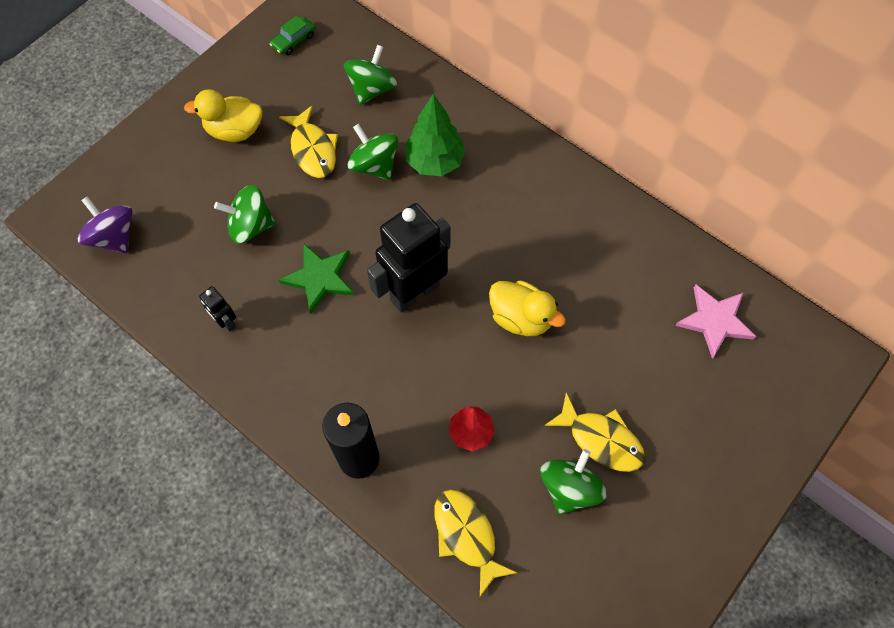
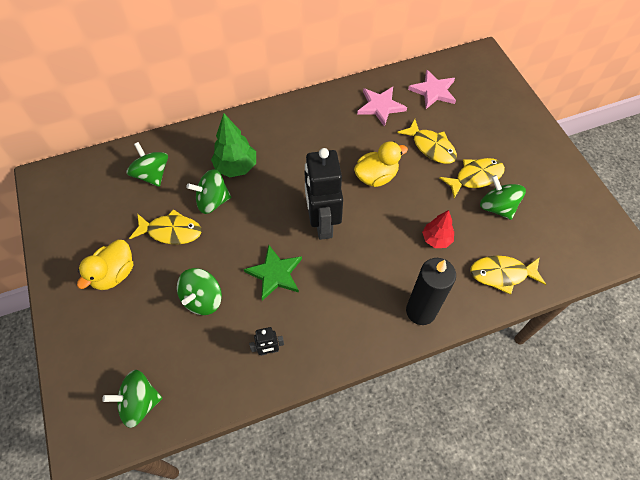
camera: 60 degrees left, 5 degrees down
(114, 237) = (140, 402): purple spinning top -> green spinning top
(293, 41) = (71, 201): green car -> none
(613, 361) = (431, 147): none -> yellow fish
(638, 268) = (380, 106): none -> pink star

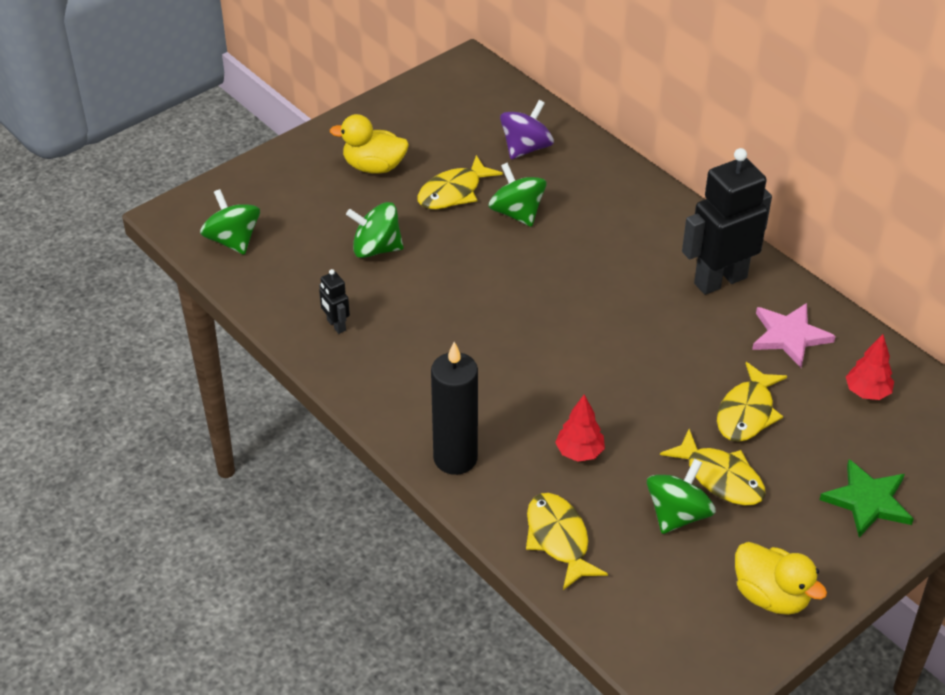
camera: 70 degrees right, 15 degrees down
(152, 174) = (526, 148): green spinning top -> purple spinning top
(171, 231) = (453, 192): yellow fish -> yellow fish turned 60 degrees clockwise
(236, 167) = (582, 217): green tree -> none
(275, 274) = (441, 301): green star -> green star (867, 501)
(322, 223) = (540, 325): black robot -> black robot (720, 280)
(376, 176) = (652, 362): yellow duck -> yellow duck (771, 596)
(433, 91) = (867, 392): pink star -> red tree

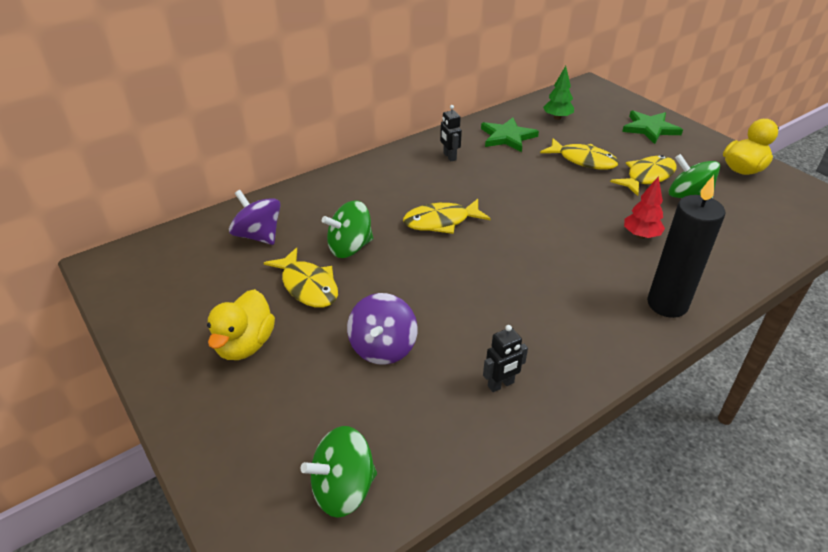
camera: 85 degrees left, 5 degrees down
(376, 248) = (383, 347): green spinning top -> purple spinning top
(559, 539) = (734, 252): yellow fish -> yellow fish (441, 222)
(720, 280) = (449, 157): black robot -> black robot, size x0.44
(789, 336) = (507, 137): pink star -> green star
(867, 392) = (557, 118): red tree -> green tree

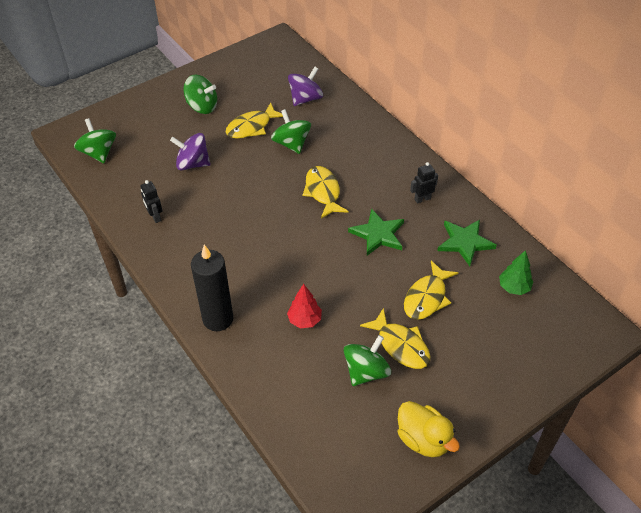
camera: 90 degrees right, 10 degrees up
(245, 345) = (202, 106): yellow duck -> green spinning top
(650, 129) = (503, 370): green star -> green star (378, 234)

